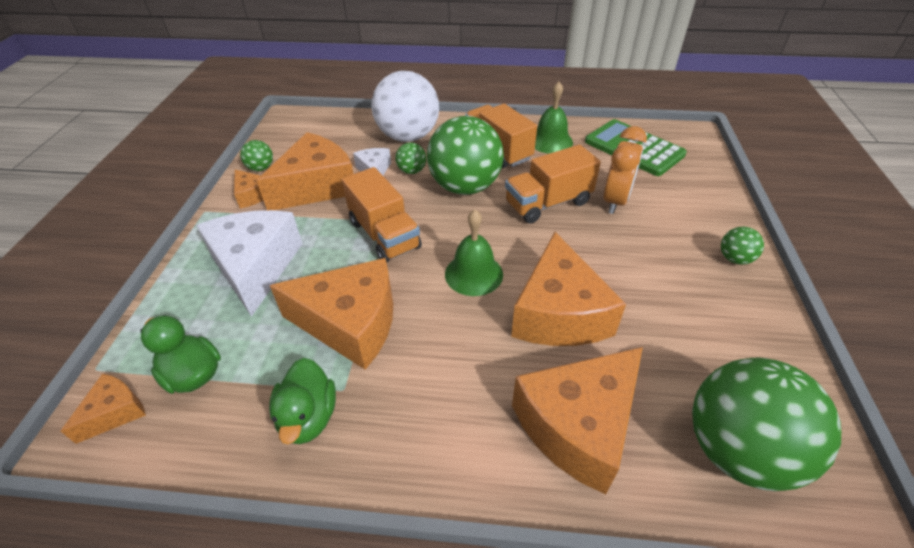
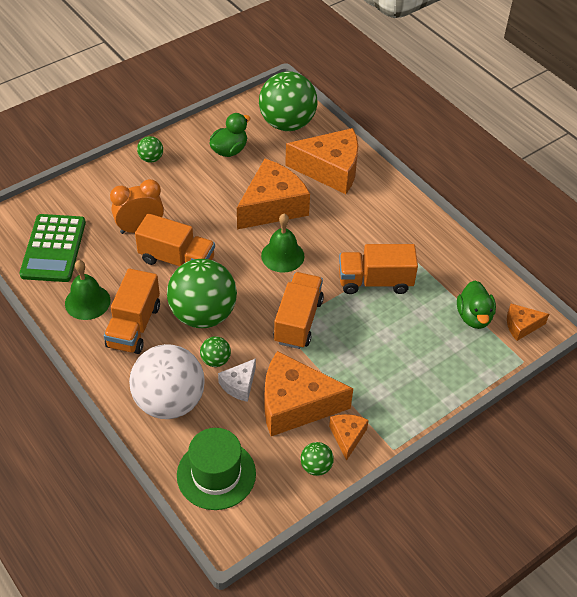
camera: 135 degrees left, 5 degrees up
(255, 267) = (395, 361): white cheese -> none
(308, 417) = (434, 255): green duck -> green duck (229, 150)
(328, 129) = (216, 474): none -> green hat
(350, 323) = (375, 281): orange cheese -> orange truck

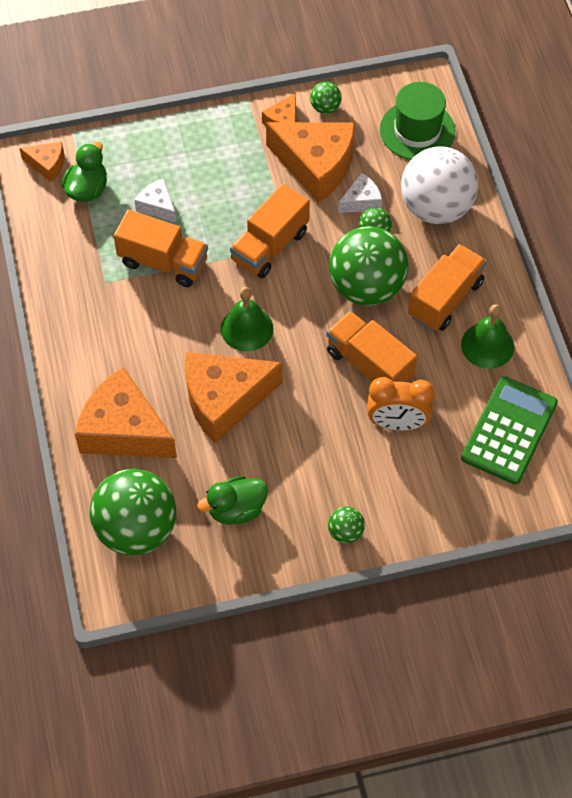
camera: 155 degrees left, 10 degrees up
(408, 322) = (157, 206): none -> white cheese

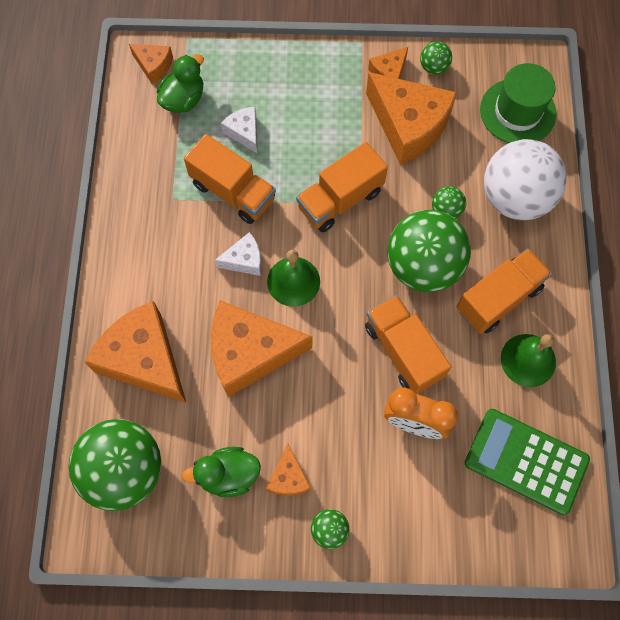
camera: 15 degrees right, 10 degrees up
(294, 498) = (288, 477): none -> orange cheese
(361, 201) = (442, 173): white cheese -> white cheese (244, 260)
(509, 431) = (526, 461): green calculator -> green calculator turned 105 degrees counterclockwise

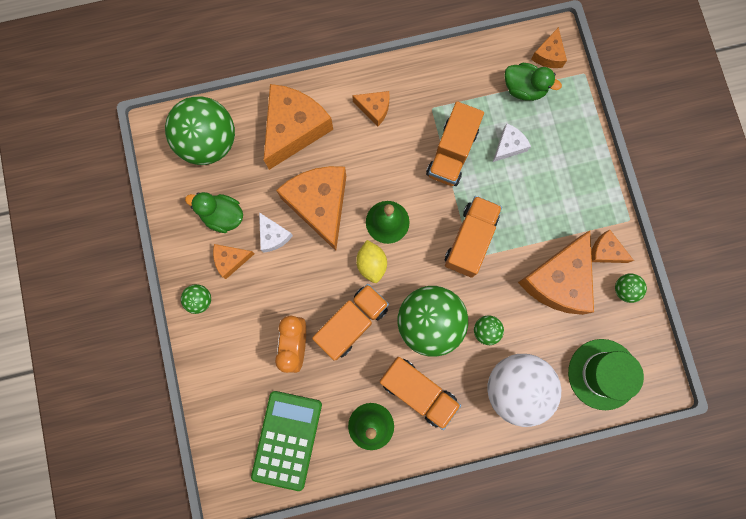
camera: 75 degrees right, 10 degrees up
(151, 260) = (374, 109): none -> orange cheese
(228, 475) = (223, 216): green duck -> green duck turned 45 degrees counterclockwise
(244, 260) = (394, 179): white cheese -> white cheese (273, 236)
(338, 311) = (371, 264): none -> yellow lemon
(340, 199) = (470, 240): orange truck -> orange truck turned 75 degrees clockwise

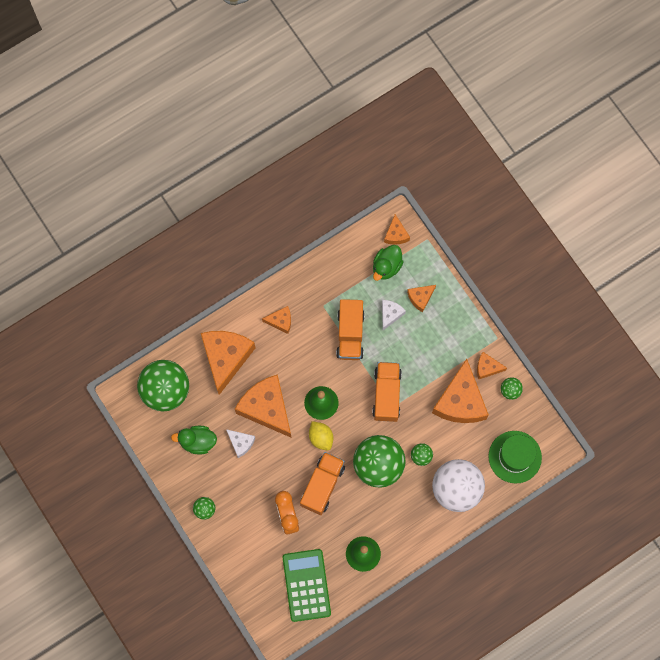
camera: 20 degrees left, 5 degrees down
(231, 260) = (216, 472): orange cheese -> orange cheese (420, 298)
(418, 391) = (387, 517): orange truck -> none
(524, 88) = (386, 267): green duck -> green duck turned 120 degrees clockwise

